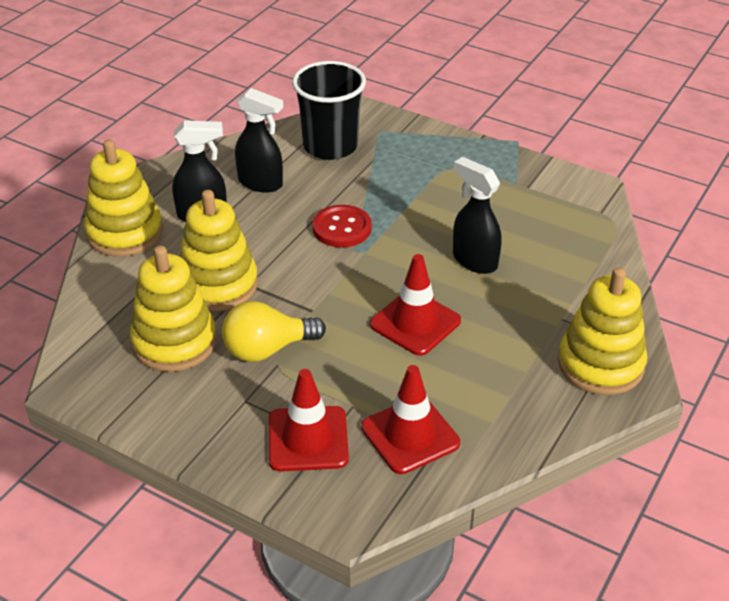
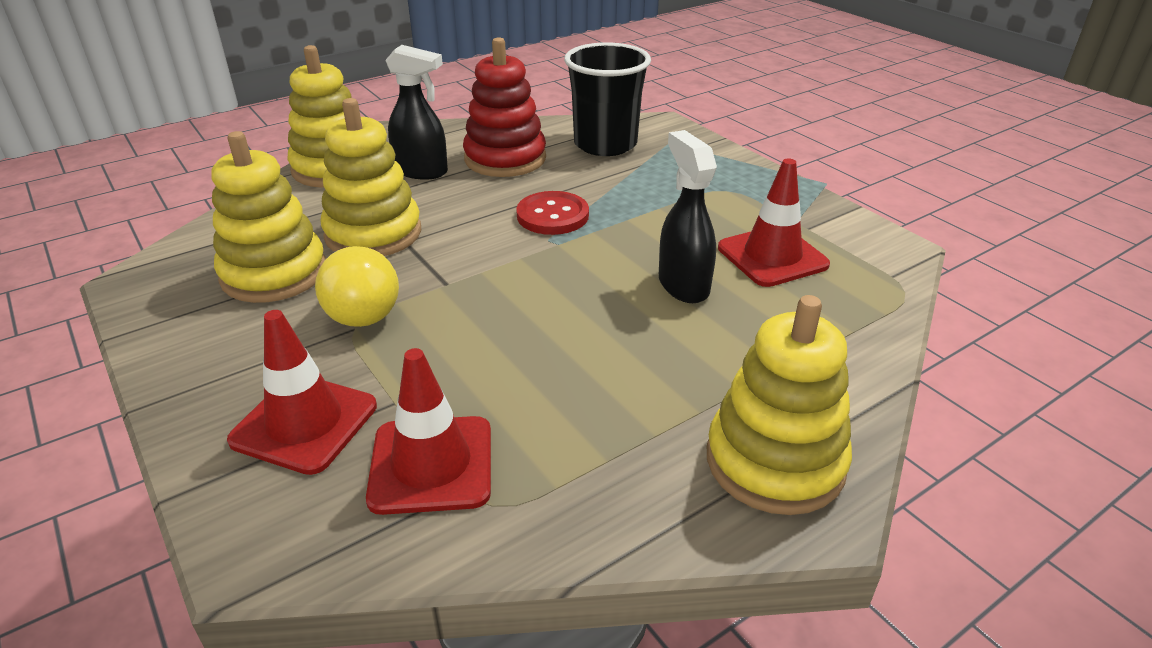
camera: 25 degrees right, 5 degrees down
(261, 183) = (505, 159): black spray bottle -> red stacking toy
(267, 349) = (359, 309): yellow light bulb -> yellow light bulb turned 120 degrees counterclockwise
(415, 323) = (554, 331): red traffic cone -> red traffic cone (772, 256)

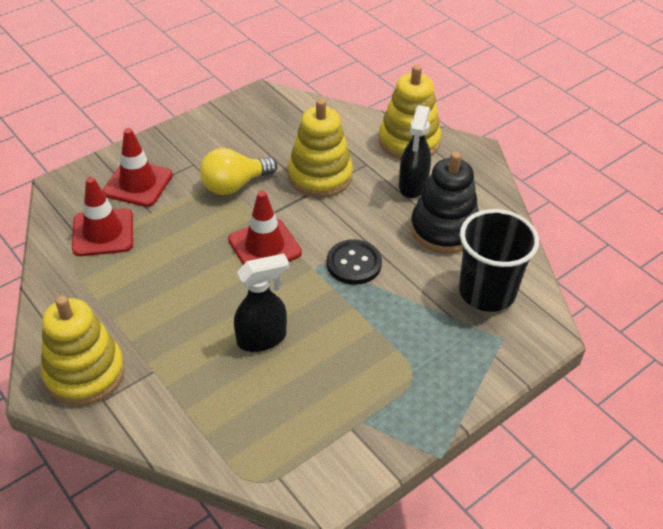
camera: 85 degrees right, 10 degrees up
(274, 273) = (270, 144): yellow stacking toy -> none
(505, 159) = (444, 229): red stacking toy -> black stacking toy
(552, 215) = (354, 263): red button -> black button
(772, 256) = (304, 397): red traffic cone -> red traffic cone (264, 246)

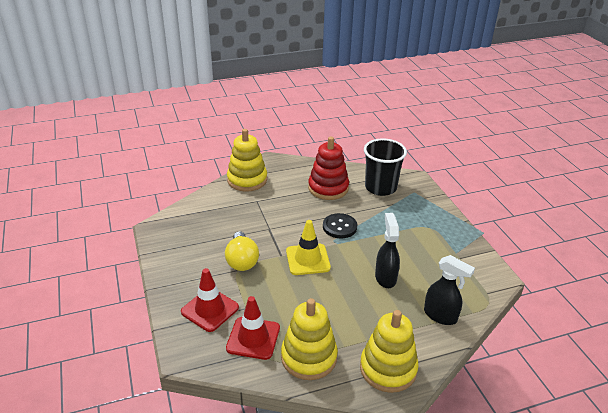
camera: 70 degrees left, 10 degrees down
(264, 246) = (308, 259): red traffic cone -> yellow traffic cone
(320, 176) = (256, 221): yellow stacking toy -> yellow stacking toy (309, 357)
(413, 186) = (286, 189): black spray bottle -> black spray bottle (440, 316)
(444, 229) = (328, 188): black stacking toy -> red stacking toy

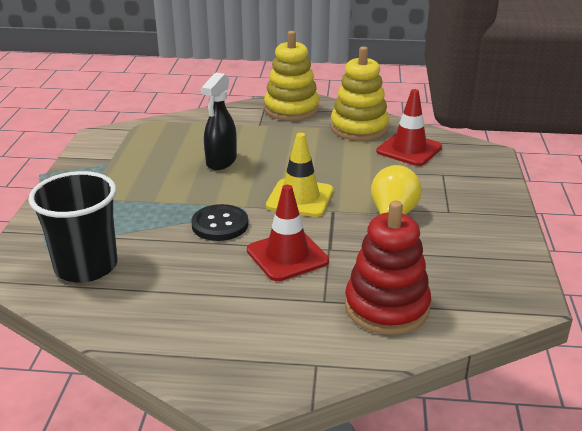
camera: 155 degrees left, 5 degrees down
(210, 309) = (451, 179): red traffic cone -> red traffic cone (287, 256)
(247, 180) = (319, 352): yellow stacking toy -> none
(328, 188) = (176, 290): red stacking toy -> red stacking toy (386, 307)
(440, 316) = (201, 125): black spray bottle -> none

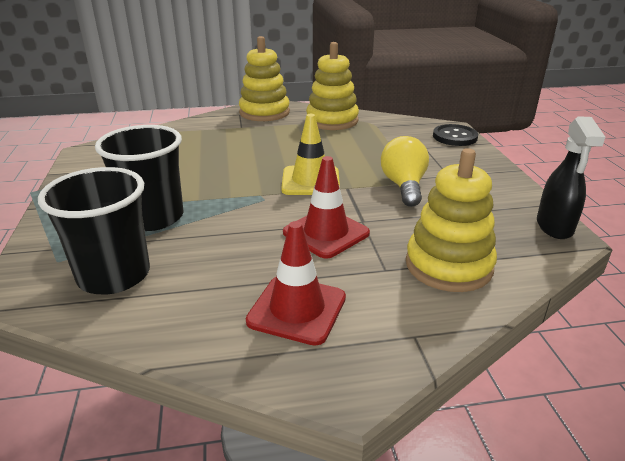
camera: 15 degrees left, 0 degrees up
(137, 216) = (153, 217): none -> black cup
(220, 225) = (244, 214): black button -> black button (455, 137)
(221, 162) = (219, 160): black spray bottle -> black spray bottle (554, 227)
(386, 307) = (448, 265): red stacking toy -> yellow stacking toy
(409, 149) = (384, 132): red traffic cone -> red traffic cone (297, 309)

